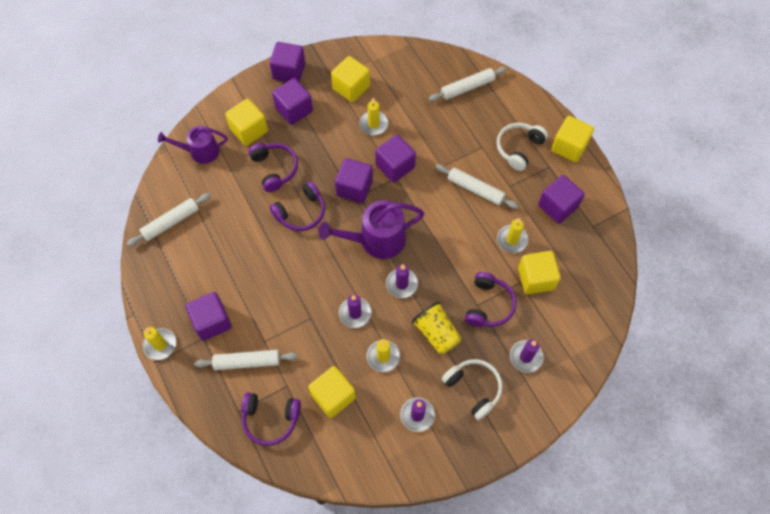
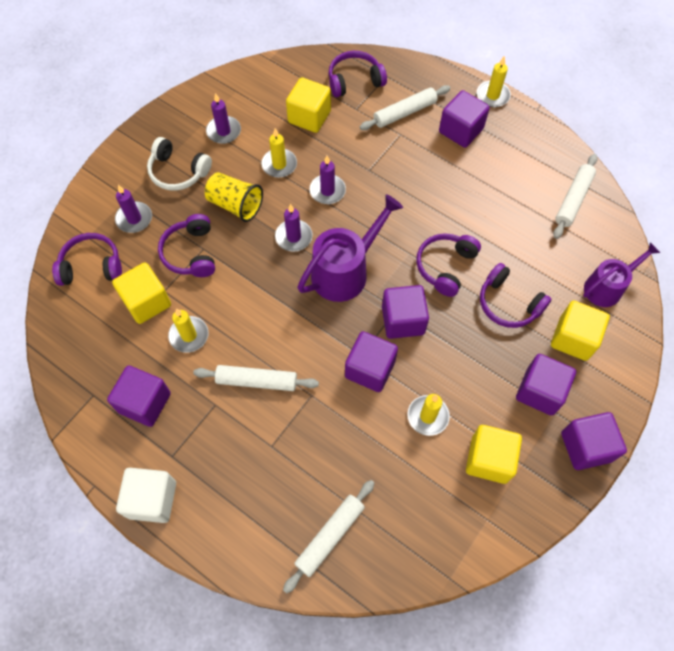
camera: 155 degrees right, 0 degrees up
(518, 148) = (221, 466): white headphones -> none
(569, 147) = (152, 499): yellow cube -> white cube
(572, 328) = (91, 266): none -> purple headphones

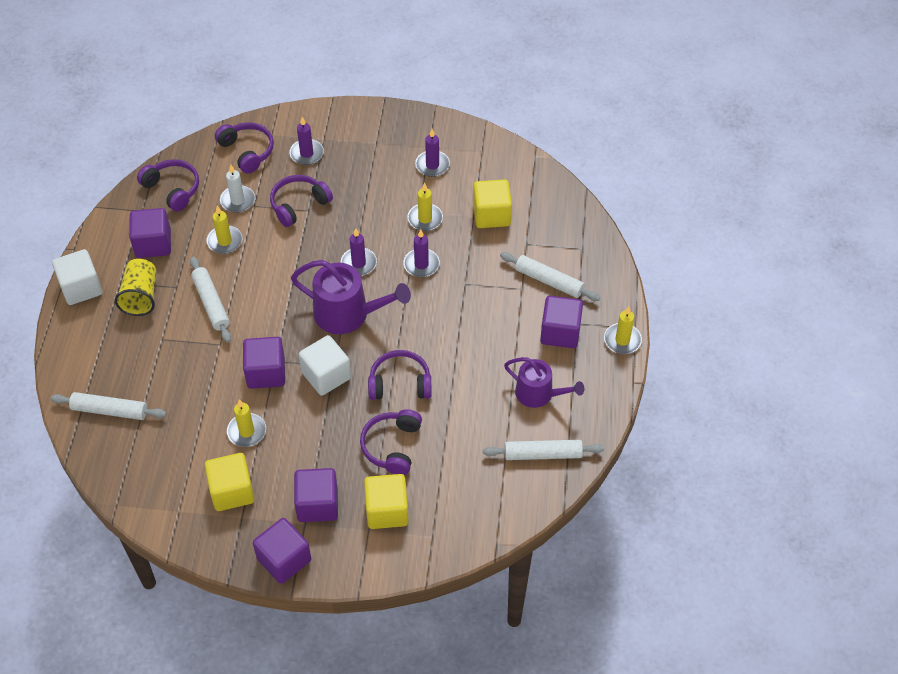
camera: 60 degrees right, 10 degrees down
(147, 302) = (237, 201): yellow cube -> white candle
(178, 172) = (370, 157): white headphones -> none
(235, 205) = (363, 210): yellow cup -> yellow cup (141, 296)
(354, 80) = (558, 228): purple headphones -> purple headphones (173, 189)
(403, 320) = (326, 375): purple cube -> white cube
(606, 287) = (459, 518): purple watering can -> purple watering can (538, 394)

